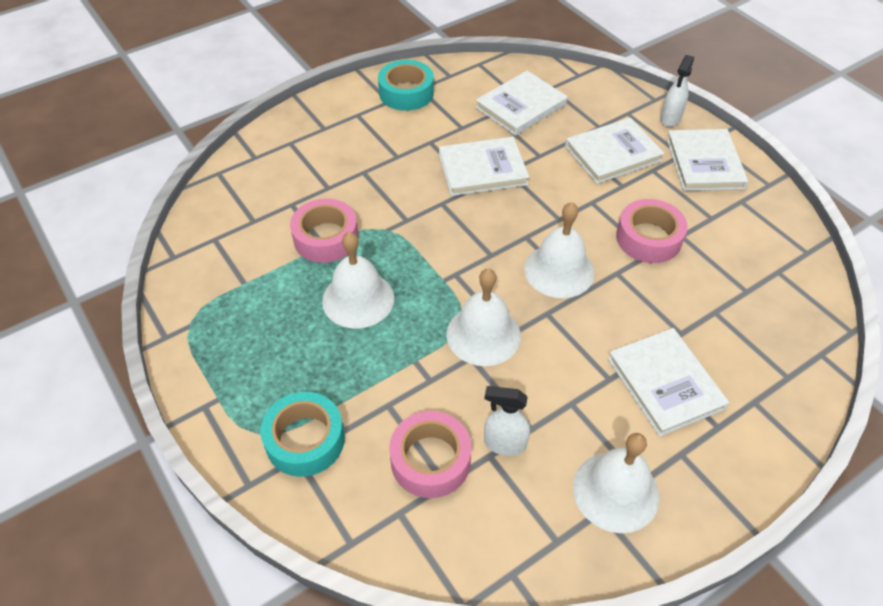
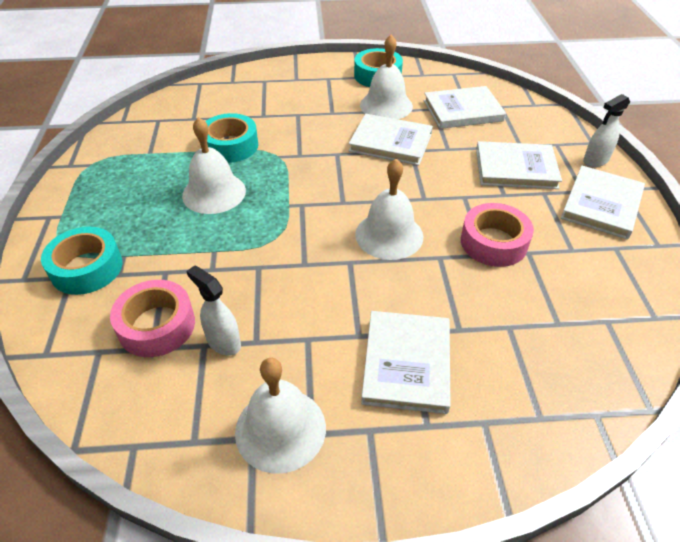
camera: 30 degrees right, 5 degrees down
(326, 238) = (230, 146): pink tape -> turquoise tape
(483, 334) = (283, 255): white bell -> white bell (386, 105)

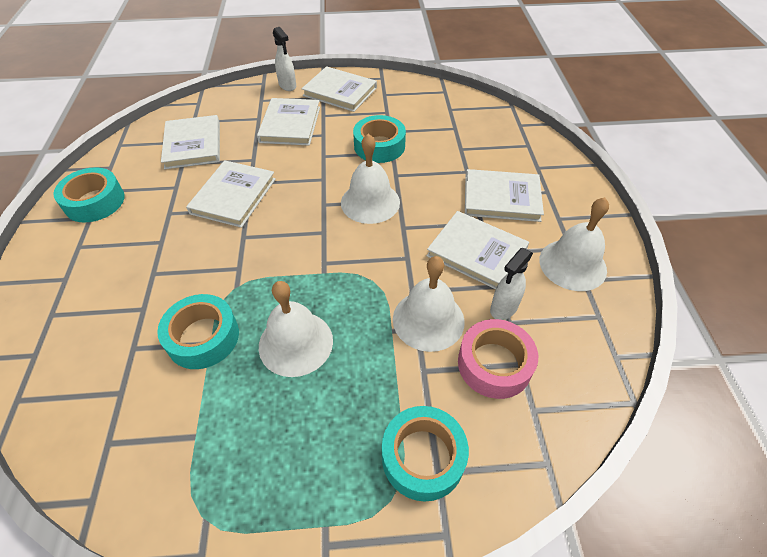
camera: 90 degrees left, 5 degrees up
(308, 325) = (477, 252): none -> white book
(386, 105) = (163, 197): white bell -> white bell (428, 320)
(493, 242) = (379, 146): pink tape -> turquoise tape

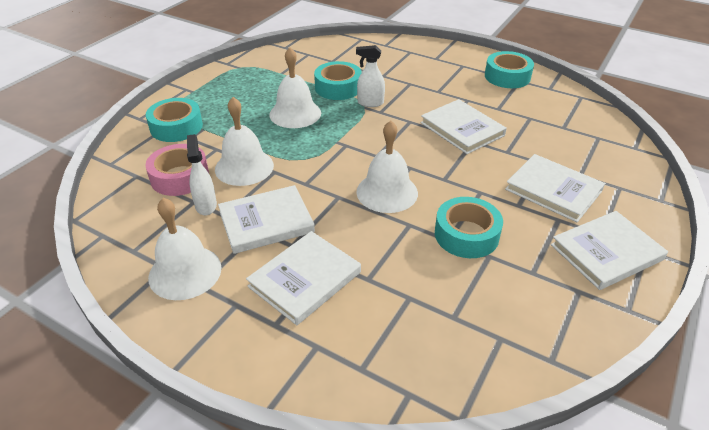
camera: 125 degrees right, 10 degrees down
(193, 145) = (555, 128): white book -> none
(287, 85) = (645, 216): white spray bottle -> white spray bottle (370, 103)

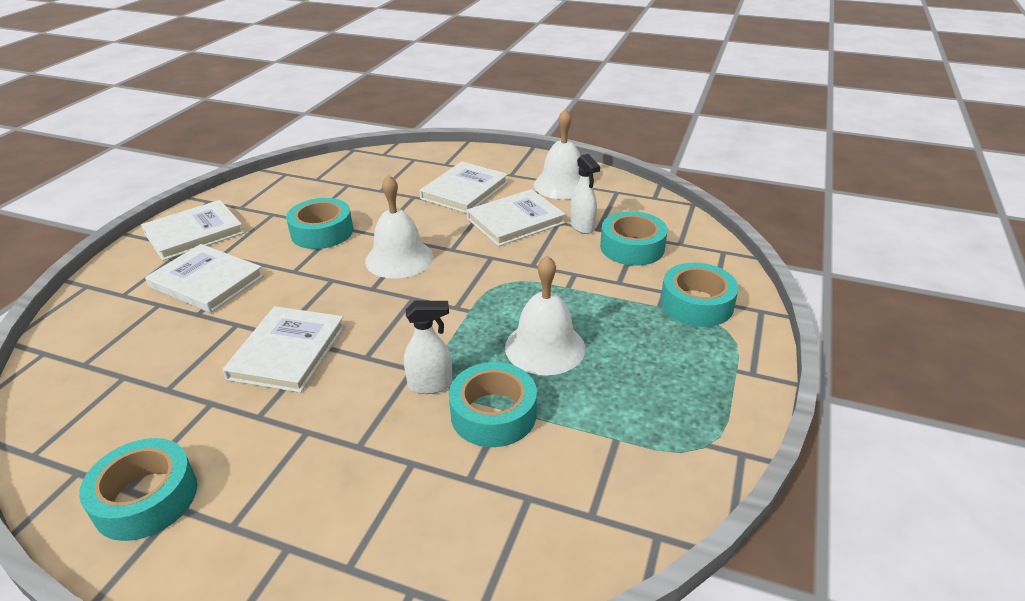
camera: 170 degrees right, 5 degrees down
(180, 177) = (632, 247): pink tape -> turquoise tape
(244, 167) = (569, 265): white bell -> none
(462, 129) = (287, 352): white book -> white book turned 60 degrees clockwise

